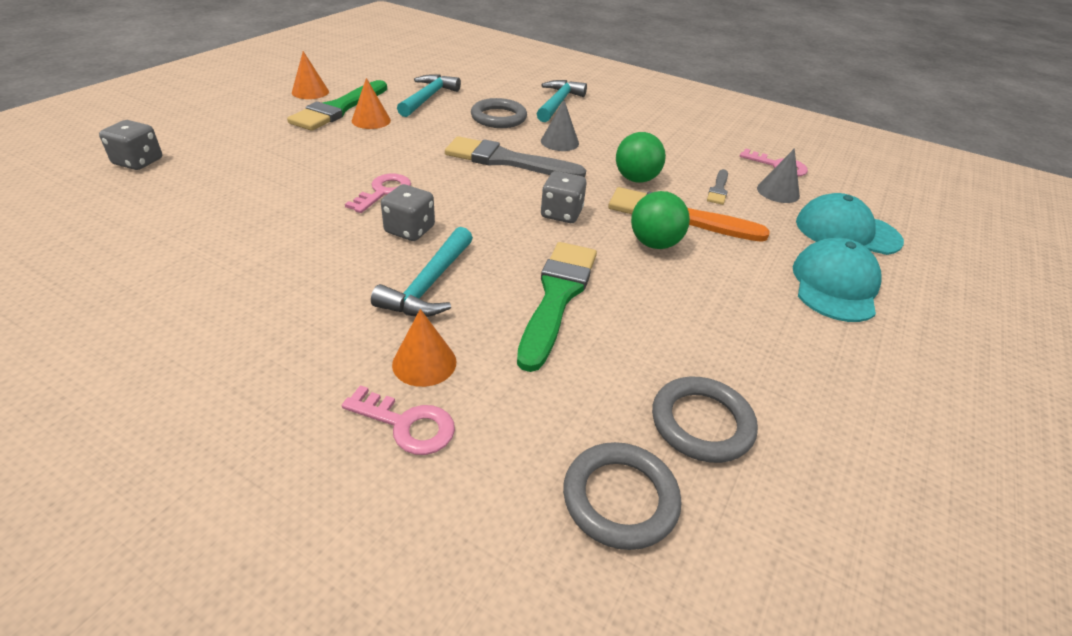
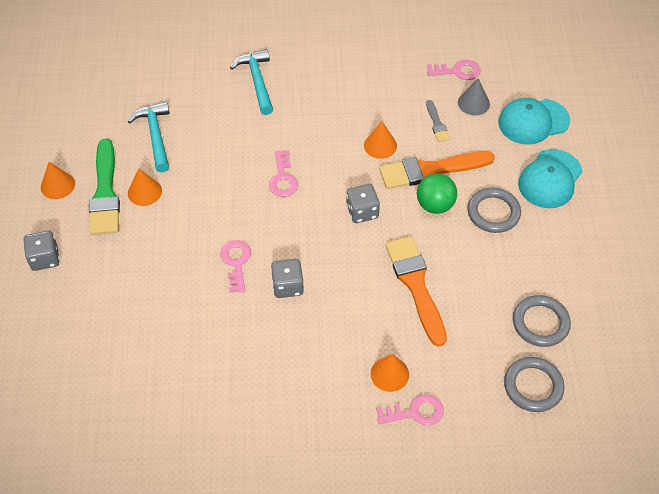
camera: 30 degrees left, 15 degrees up
(138, 162) = (40, 342): grey dice -> grey dice (45, 258)
(429, 285) = (342, 322): turquoise hammer -> none
(498, 118) = (231, 129): grey ring -> grey ring (493, 212)
(507, 161) = (283, 178): grey brush -> pink key
(557, 297) = (416, 285): green brush -> orange brush
(559, 142) = (299, 133): grey cone -> none
(636, 179) = (380, 145): green ball -> orange cone
(835, 285) = (550, 179): turquoise cap -> turquoise cap turned 135 degrees counterclockwise

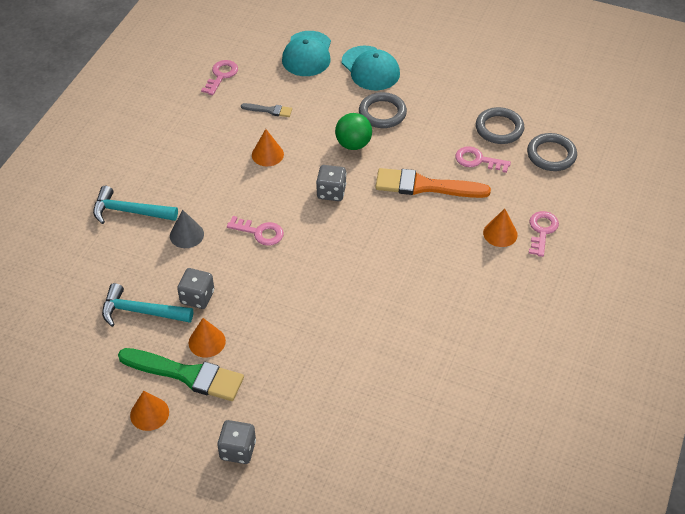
camera: 65 degrees left, 5 degrees down
(236, 263) = (333, 297): pink key -> pink key (478, 160)
(288, 286) = (379, 269): grey dice -> grey dice (197, 297)
(430, 170) = (315, 133): orange brush -> none
(473, 103) = (263, 80): grey cone -> grey cone (186, 235)

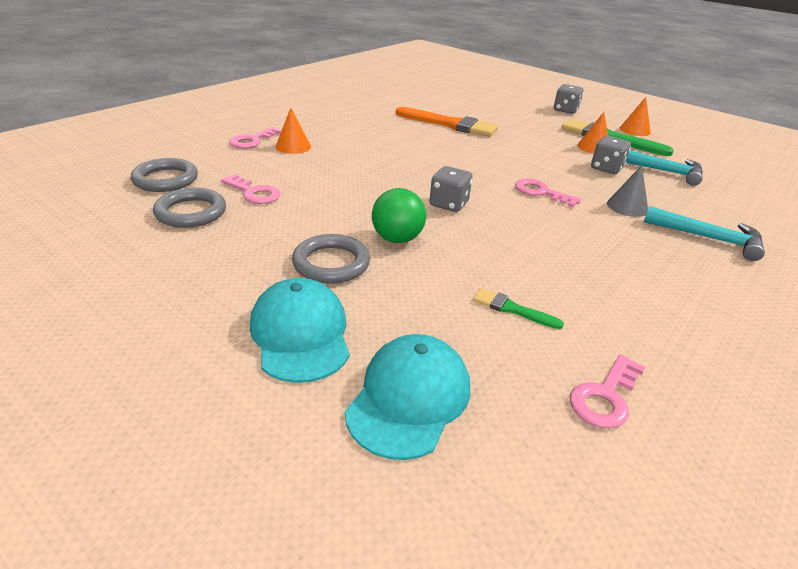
camera: 165 degrees left, 15 degrees down
(267, 154) = (523, 254): orange cone -> none
(269, 110) = (512, 309): grey brush -> green brush
(425, 186) = (336, 187): orange brush -> orange brush (450, 124)

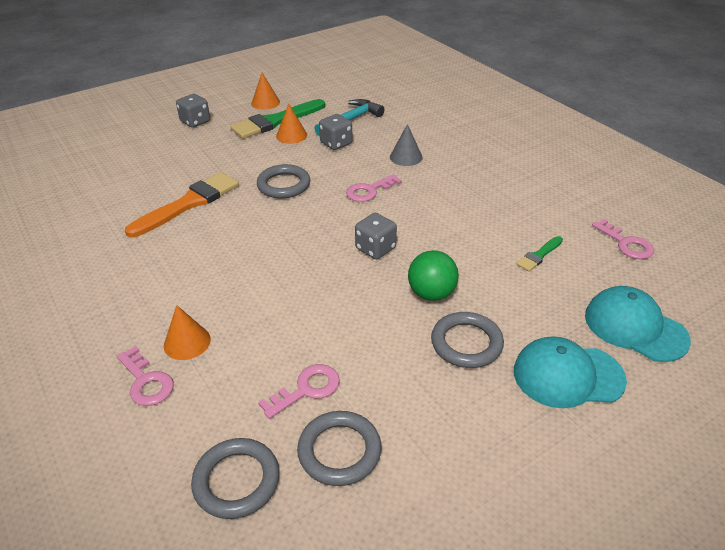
camera: 70 degrees left, 5 degrees up
(510, 154) = (284, 185): none -> grey ring
(708, 238) = (459, 140): turquoise hammer -> none

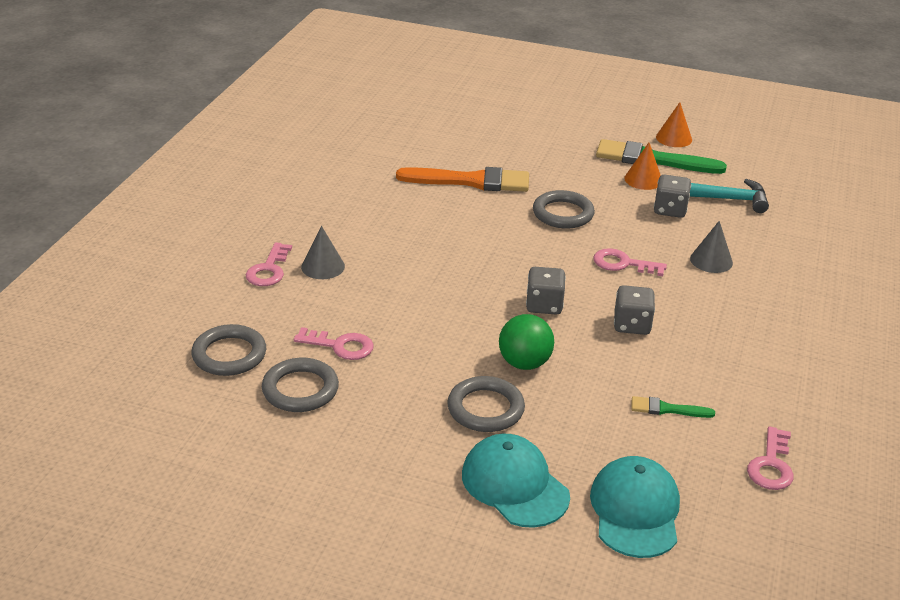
camera: 50 degrees right, 5 degrees down
(187, 342) = (323, 266): orange cone -> grey cone
(195, 122) = (584, 121): grey dice -> grey dice (632, 325)

